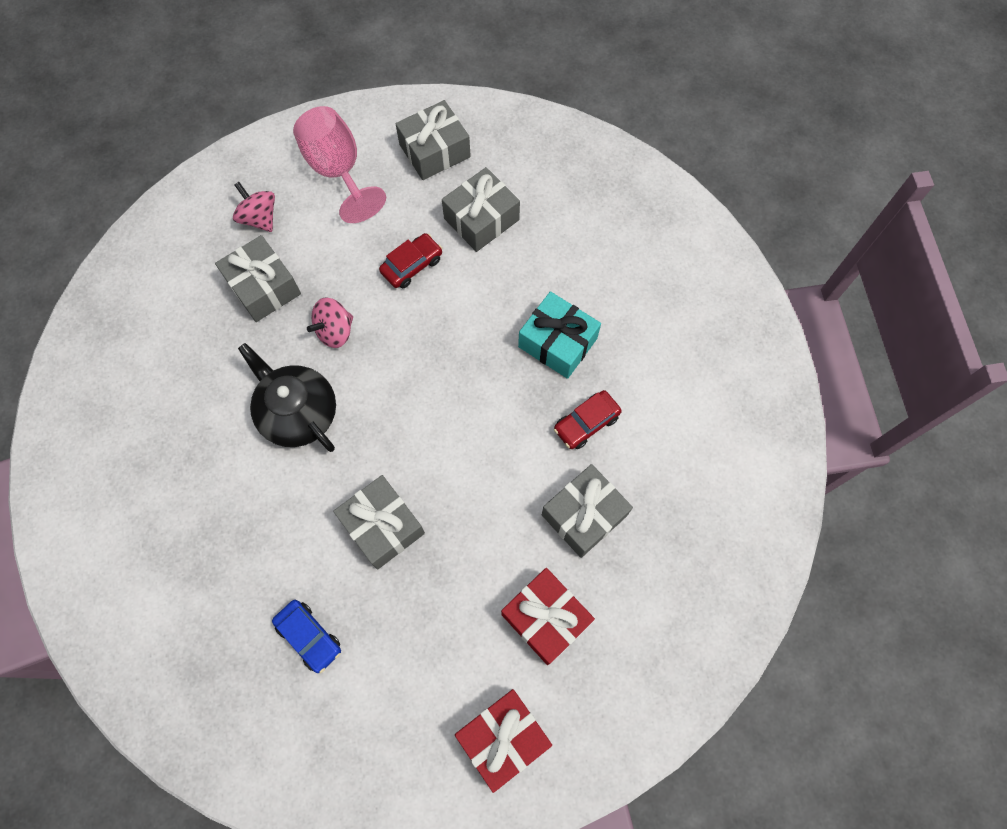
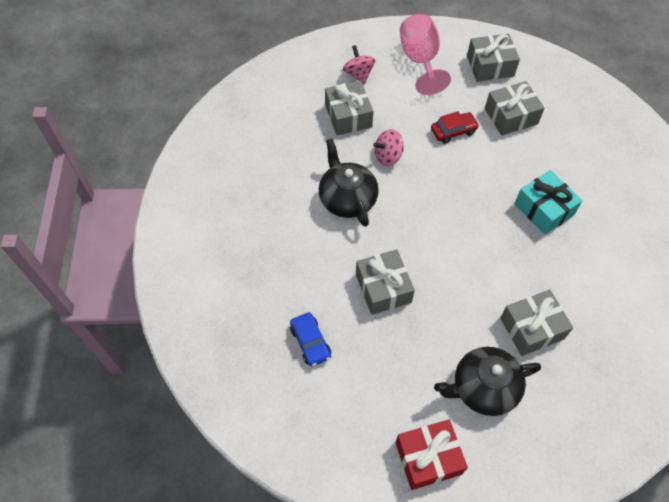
camera: 20 degrees right, 10 degrees down
(545, 618) = (483, 388): red gift -> black teapot
(586, 423) = (550, 268): red car -> none

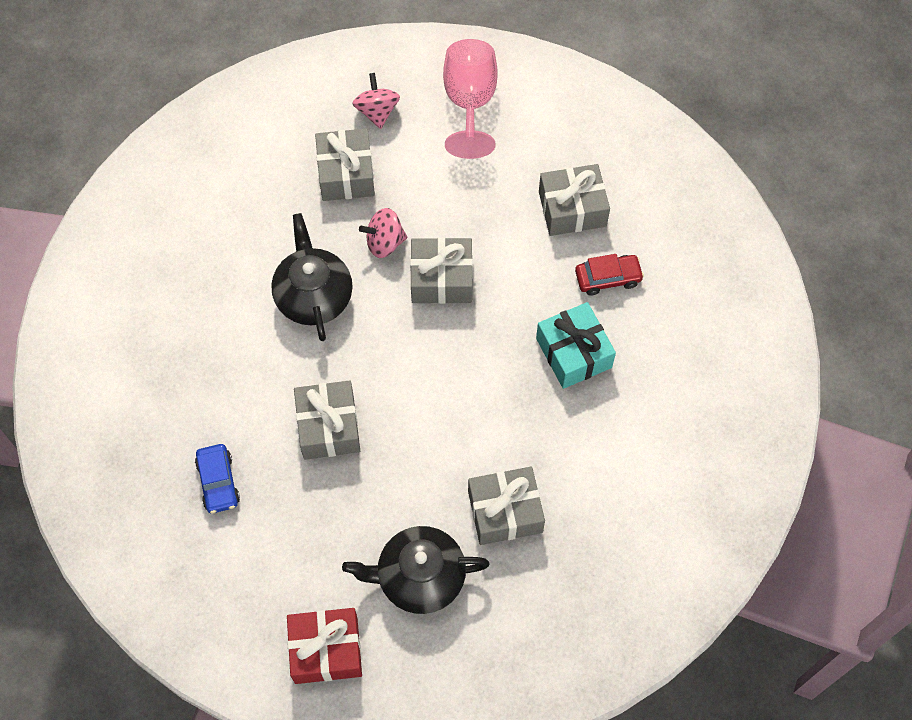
camera: 10 degrees right, 5 degrees up
(453, 131) = (485, 219): red car -> red car (608, 278)
(490, 66) = (567, 126): grey gift -> grey gift (441, 279)

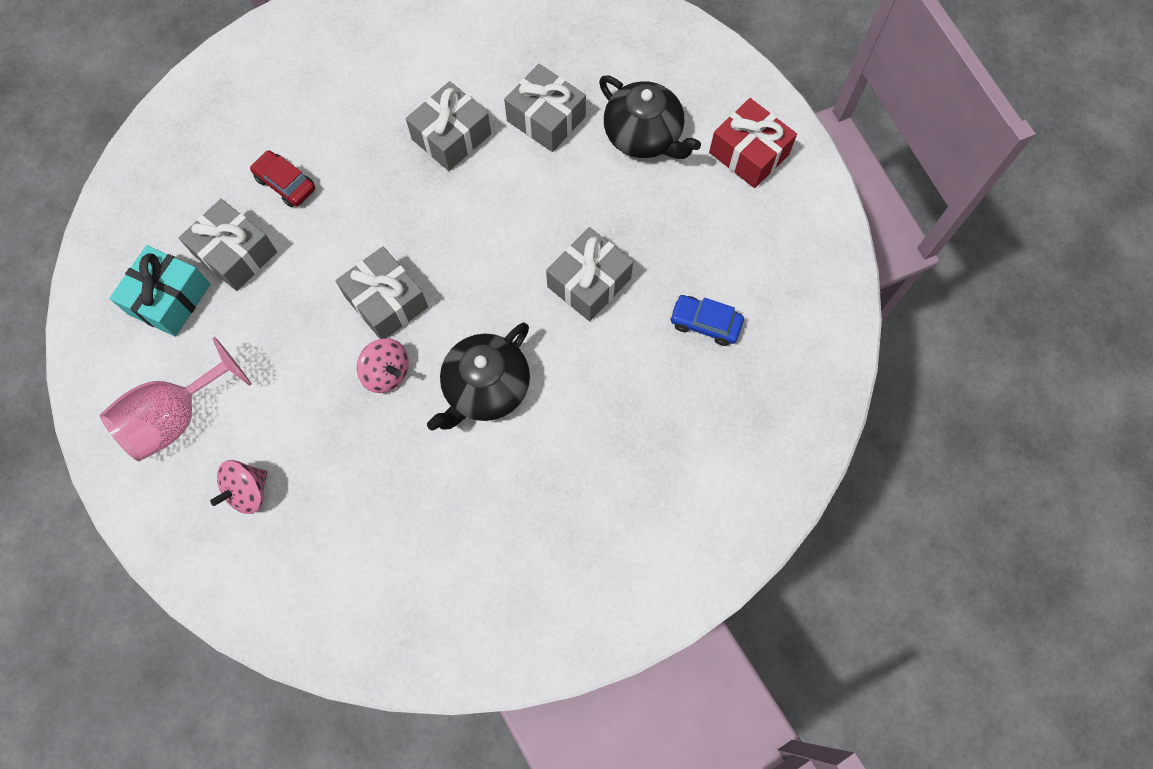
camera: 130 degrees left, 5 degrees up
(218, 482) = (705, 323): blue car -> blue car turned 105 degrees counterclockwise
(346, 174) = (340, 462): grey gift -> grey gift (451, 137)
(573, 353) = (375, 162): turquoise gift -> turquoise gift (169, 299)

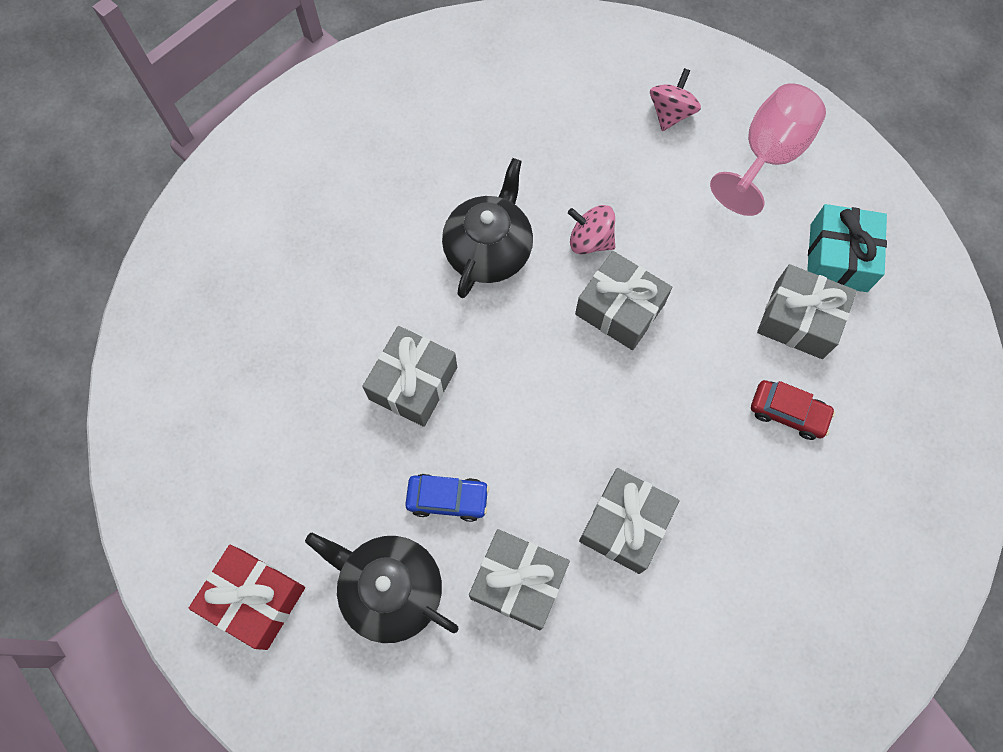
camera: 165 degrees right, 0 degrees up
(705, 323) = (279, 369): blue car -> blue car (447, 499)

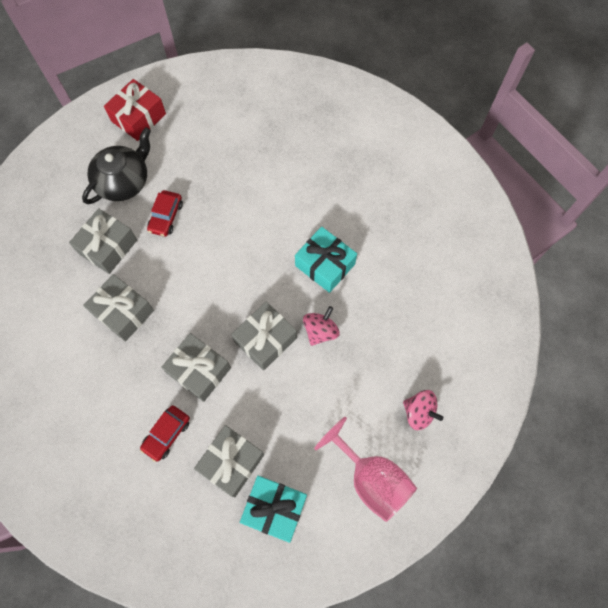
camera: 100 degrees right, 0 degrees up
(413, 383) = (242, 208): grey gift -> grey gift (199, 370)
(447, 499) = (166, 217): blue car -> red car
(489, 250) = (325, 265): black teapot -> turquoise gift

